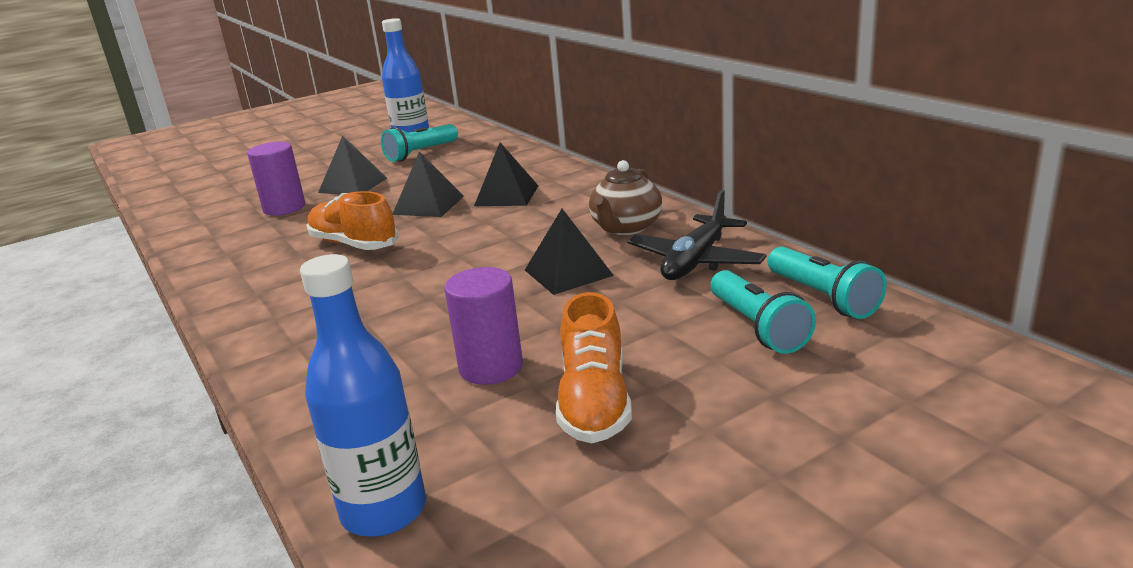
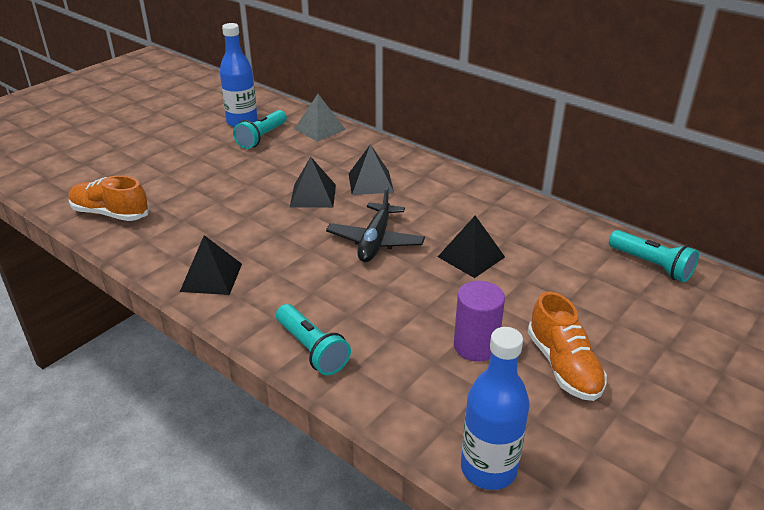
camera: 20 degrees left, 10 degrees up
(284, 208) = (186, 204): purple cylinder -> none
(353, 185) = (229, 176): black pyramid -> black pyramid (211, 277)
(354, 244) = (281, 240): orange shoe -> orange shoe (110, 213)
(492, 147) = (319, 129): none -> grey pyramid
(626, 228) = (484, 211): brown teapot -> none
(695, 261) = (552, 239): black plane -> black plane (375, 241)
(758, 327) = (626, 294): turquoise flashlight -> turquoise flashlight (312, 349)

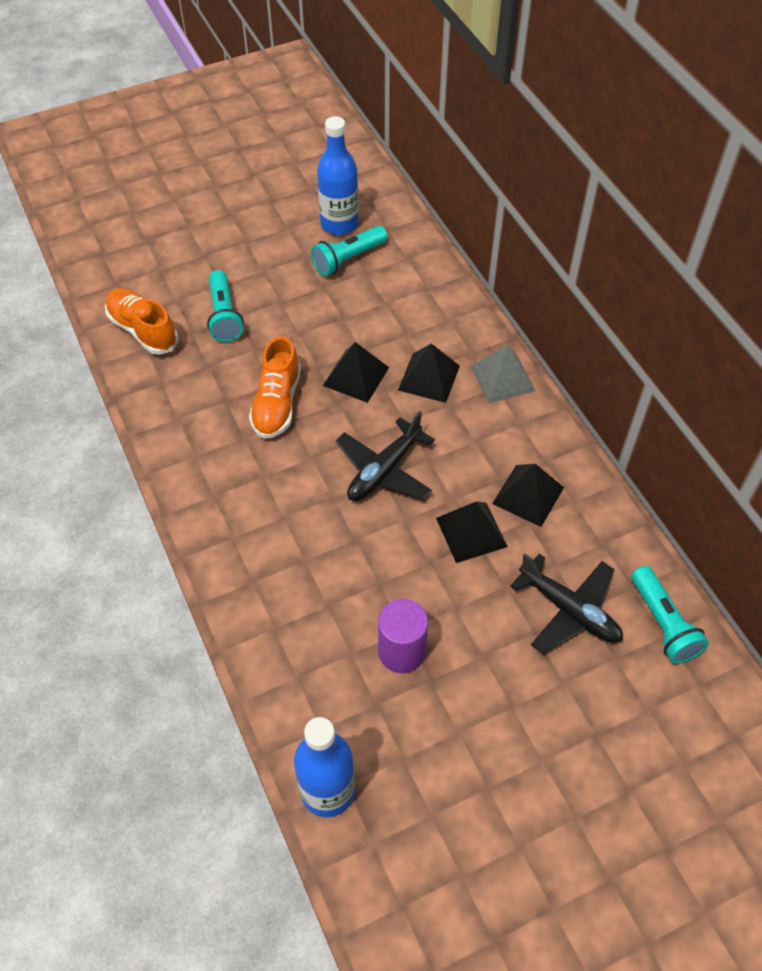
camera: 25 degrees right, 20 degrees up
(211, 277) = (200, 459): black pyramid -> black pyramid (528, 495)
(312, 349) = (247, 590): turquoise flashlight -> turquoise flashlight (224, 316)
(319, 129) = (420, 265): grey pyramid -> grey pyramid (502, 378)
(563, 366) = (471, 712): orange shoe -> orange shoe (277, 403)
(581, 279) = (569, 610): none -> black plane

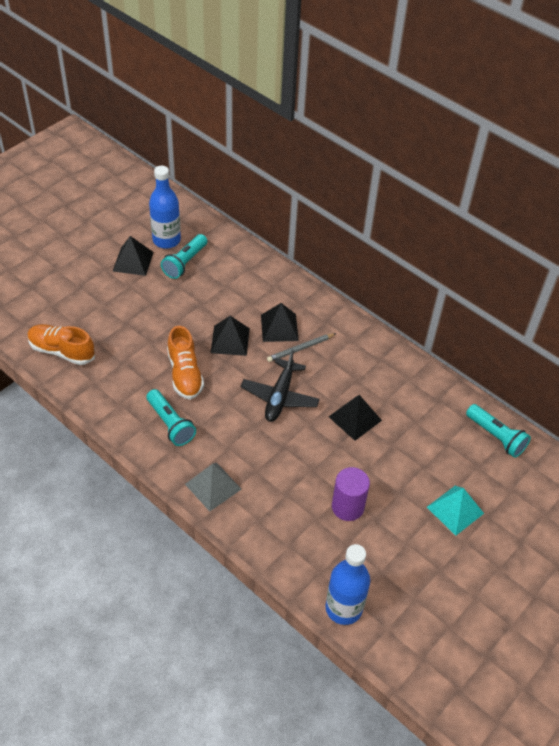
camera: 25 degrees left, 5 degrees down
(224, 316) = (117, 325): turquoise flashlight -> turquoise flashlight (170, 424)
(443, 414) = (300, 348): none -> grey pencil
(502, 378) = (327, 314): grey pyramid -> grey pyramid (213, 486)
(528, 495) = (379, 384): black pyramid -> black pyramid (133, 261)
(551, 709) = (455, 510): none -> turquoise pyramid
(569, 610) = (438, 447): black plane -> none

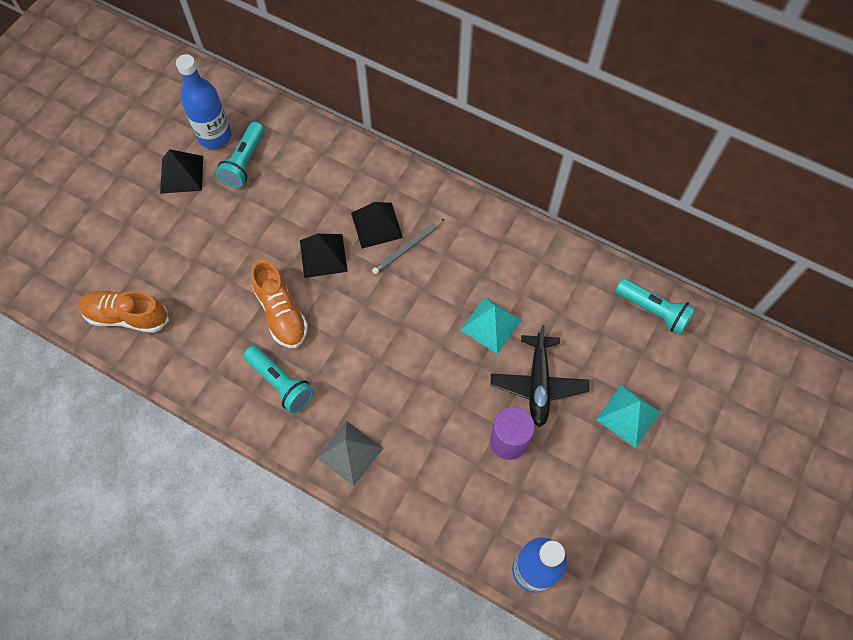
camera: 10 degrees left, 15 degrees up
(280, 396) = (398, 317): black plane -> black plane (538, 384)
(355, 418) = (491, 325): black pyramid -> turquoise pyramid

